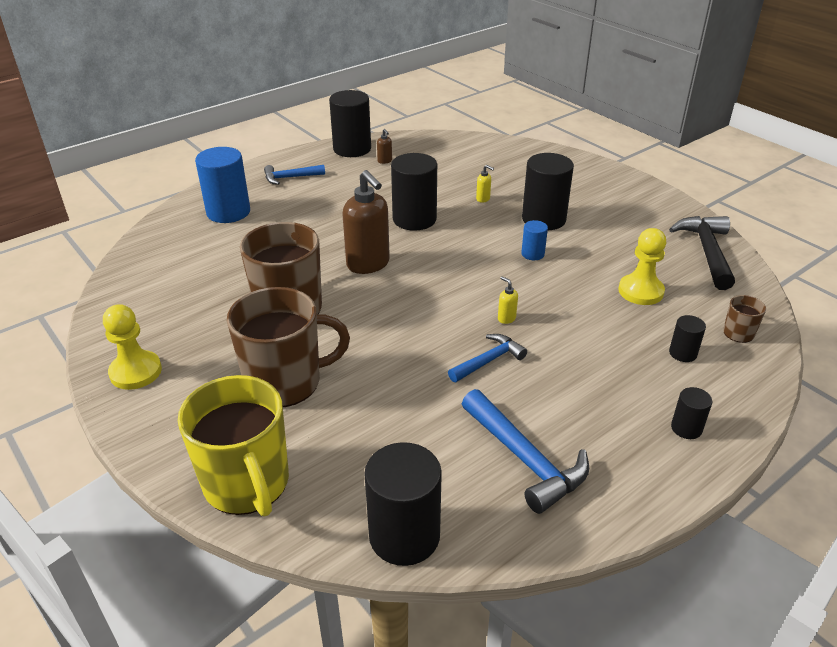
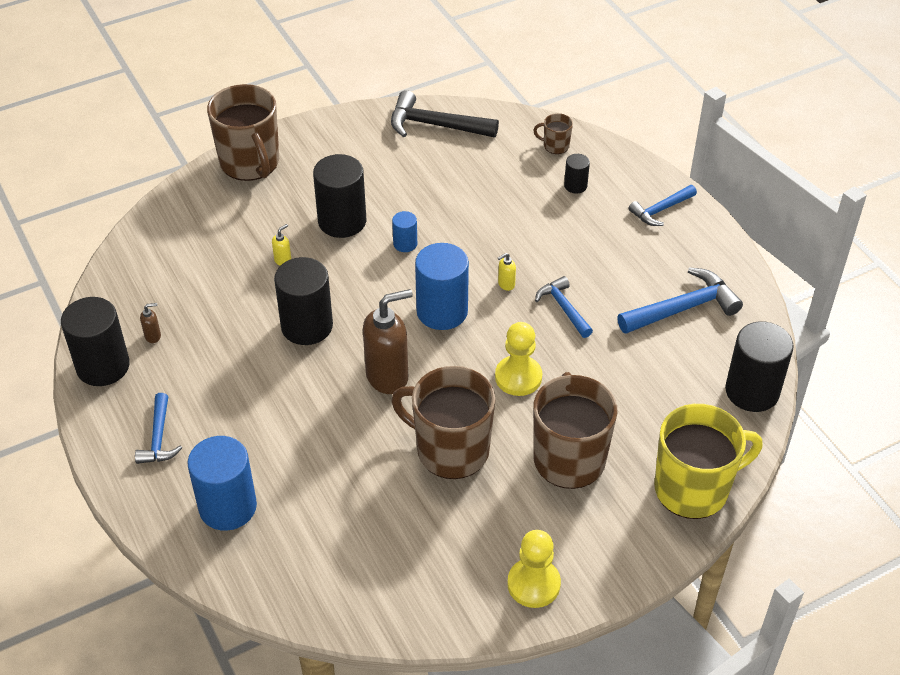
camera: 80 degrees left, 10 degrees up
(455, 284) = (442, 311): none -> blue cylinder
(587, 170) = (250, 163): none -> brown mug
(640, 291) = (486, 185): yellow pawn -> yellow pawn (518, 377)
(686, 428) = (660, 210): black cylinder -> blue hammer

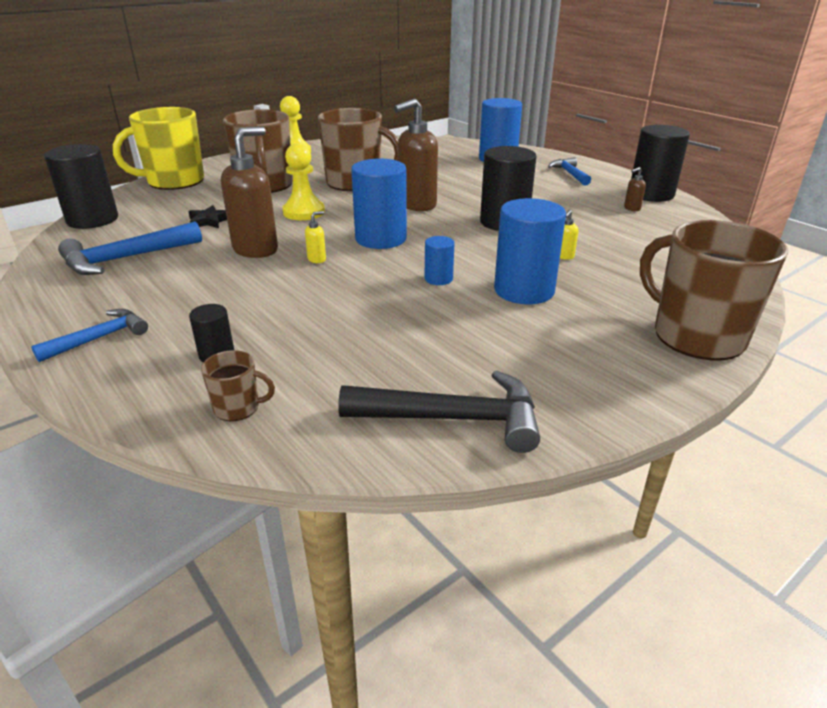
camera: 170 degrees right, 15 degrees down
(342, 221) = (524, 290): black cylinder -> blue cylinder
(563, 308) = (256, 249): blue hammer -> brown soap dispenser
(621, 371) = (209, 221): none -> black star

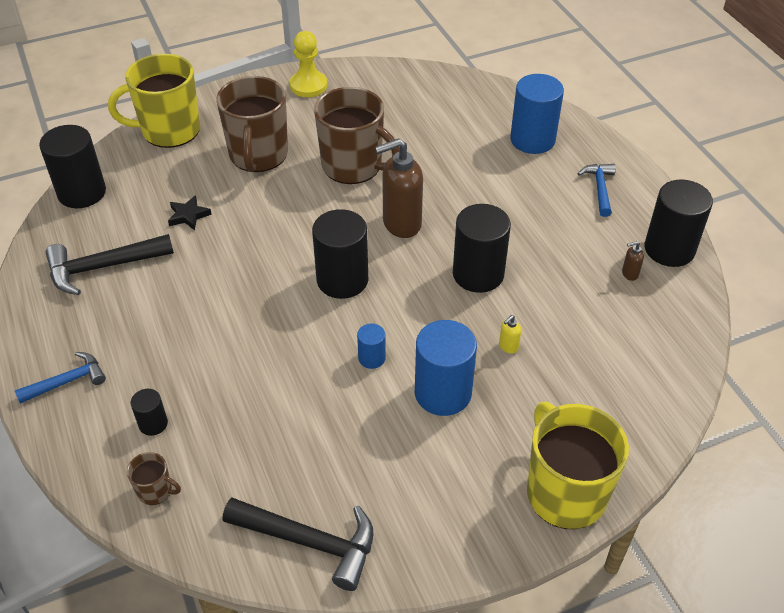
camera: 15 degrees right, 15 degrees up
(125, 259) = (102, 267): blue hammer -> black hammer
(256, 249) = (220, 275): brown soap dispenser -> none
(304, 212) = (283, 216): yellow pawn -> none
(317, 259) = (271, 303): yellow soap dispenser -> none
(381, 239) = (342, 280): blue cylinder -> black cylinder
(696, 336) = (565, 492): brown mug -> yellow mug

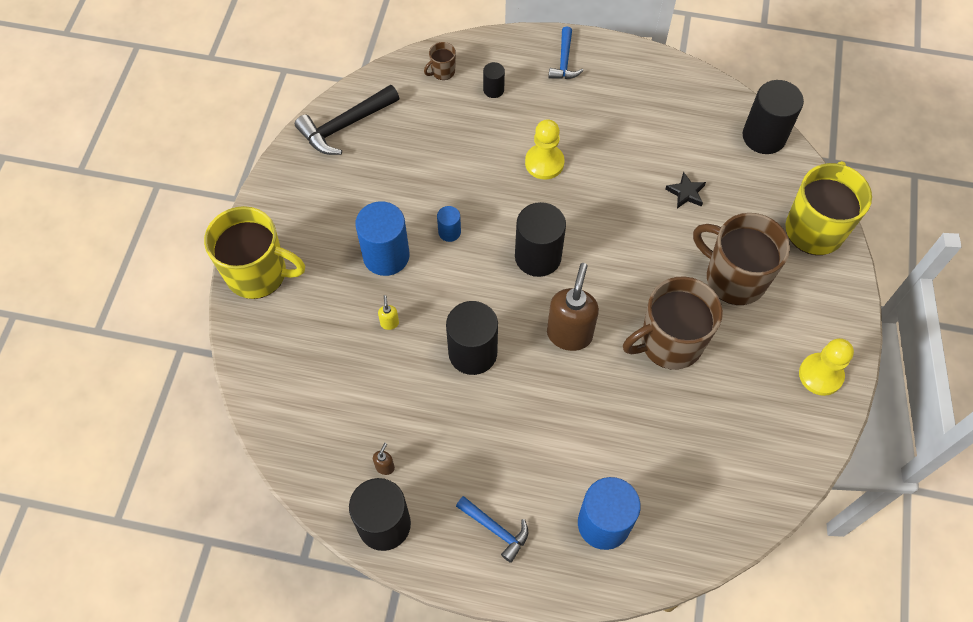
camera: 125 degrees right, 15 degrees up
(102, 267) = (663, 117): black hammer -> none
(227, 328) = (544, 163): none -> yellow pawn

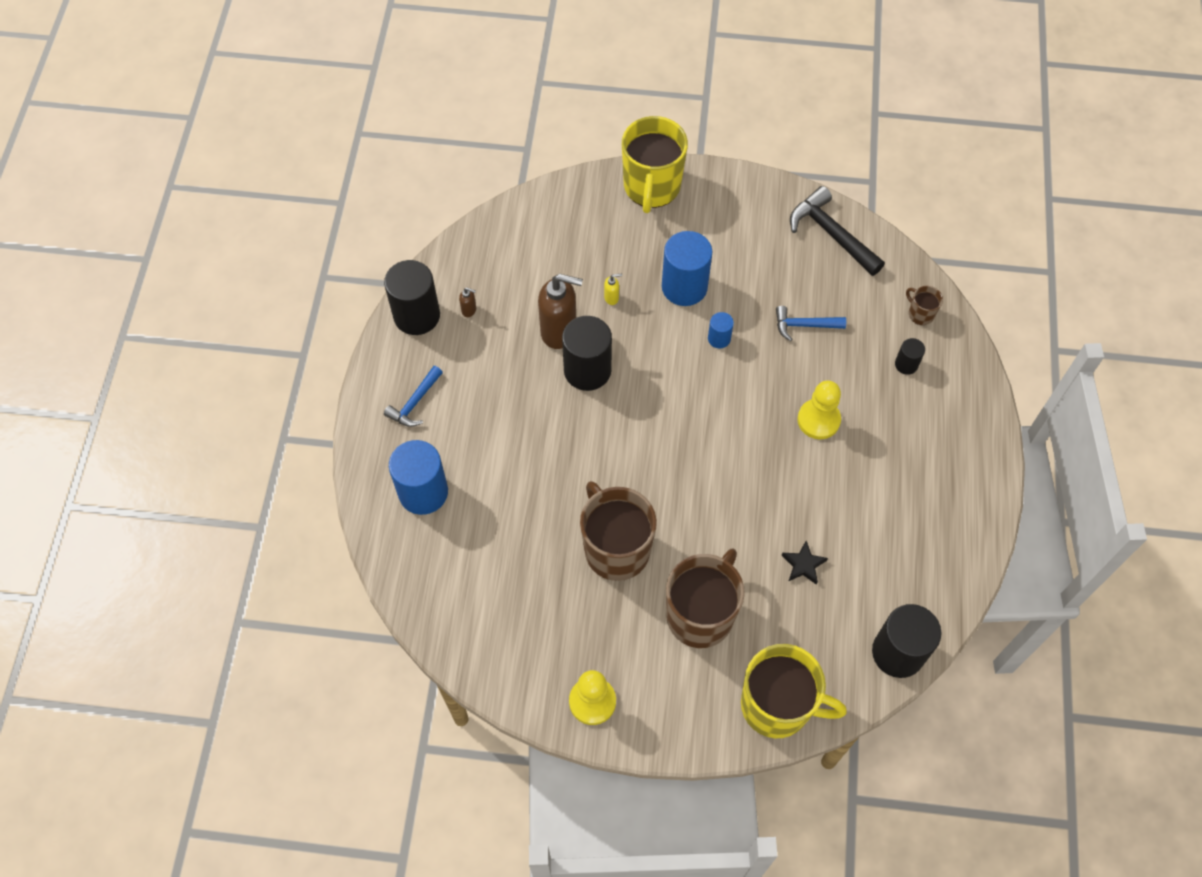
camera: 85 degrees right, 0 degrees up
(538, 256) = (701, 420): black cylinder -> none
(564, 61) = (962, 433): blue hammer -> blue hammer (804, 325)
(569, 334) = (616, 454): brown soap dispenser -> brown soap dispenser (559, 331)

